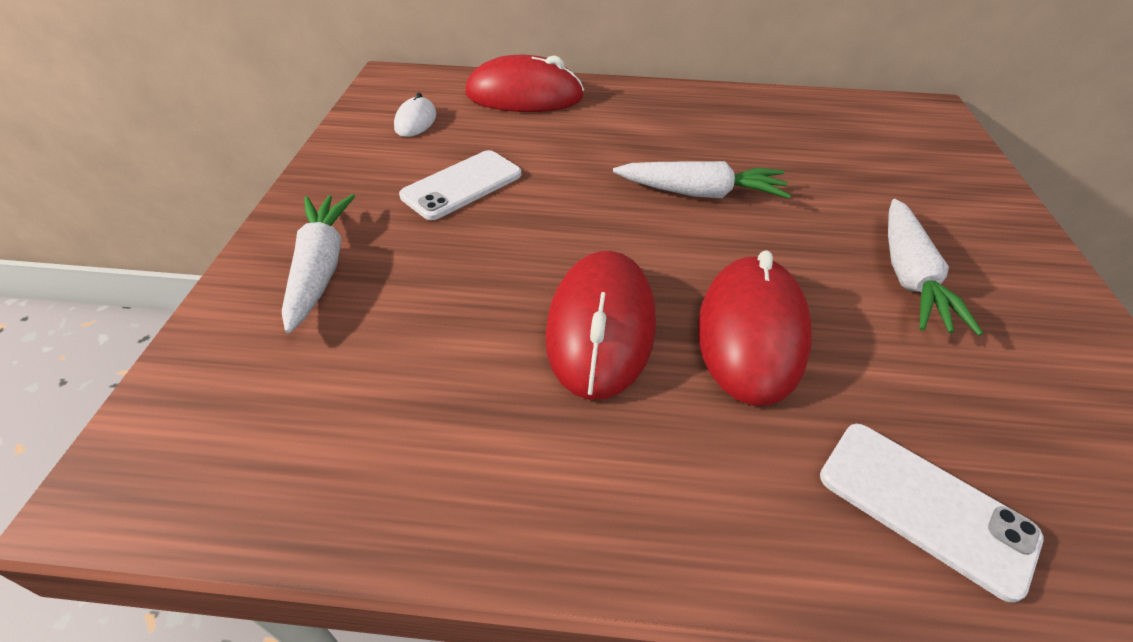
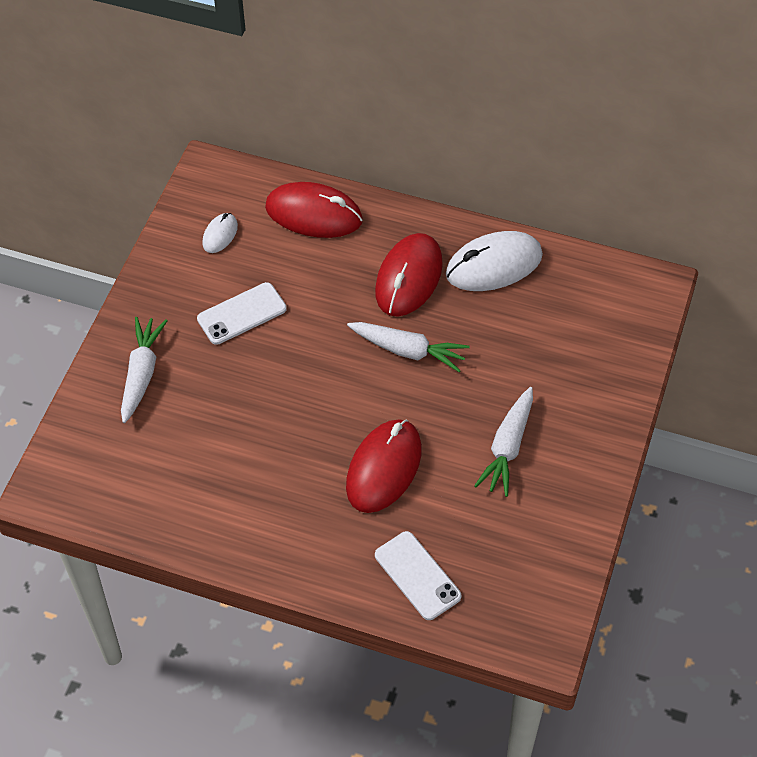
camera: 15 degrees right, 10 degrees up
(601, 327) = (298, 448): red mouse -> red mouse (409, 278)
(749, 112) = (494, 265): none -> white mouse

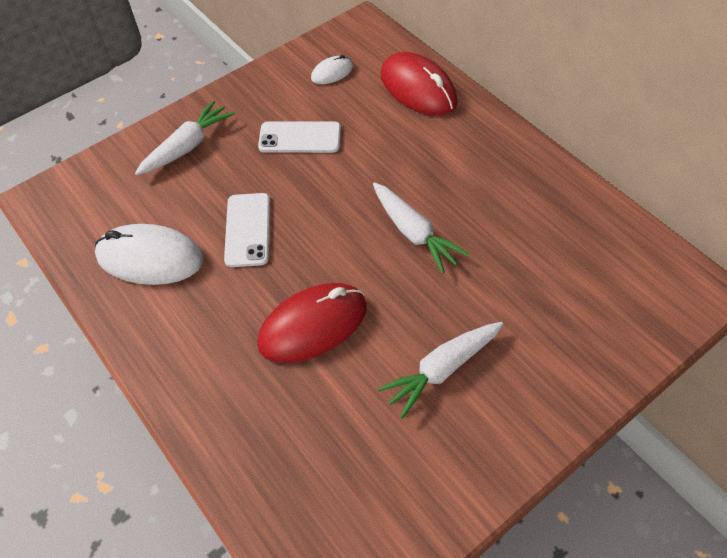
camera: 35 degrees right, 0 degrees up
(409, 278) = (460, 173): red mouse -> none
(417, 576) = (263, 447): white phone -> white phone (248, 230)
(494, 265) = (546, 197): white mouse -> white mouse (150, 258)

